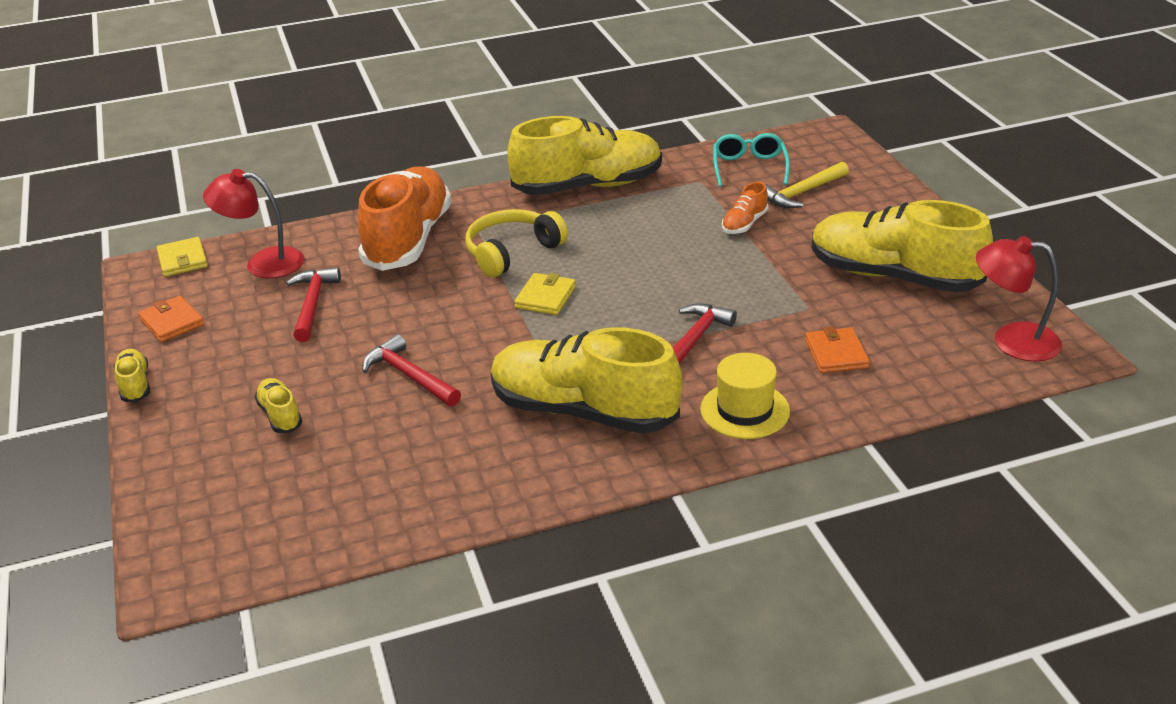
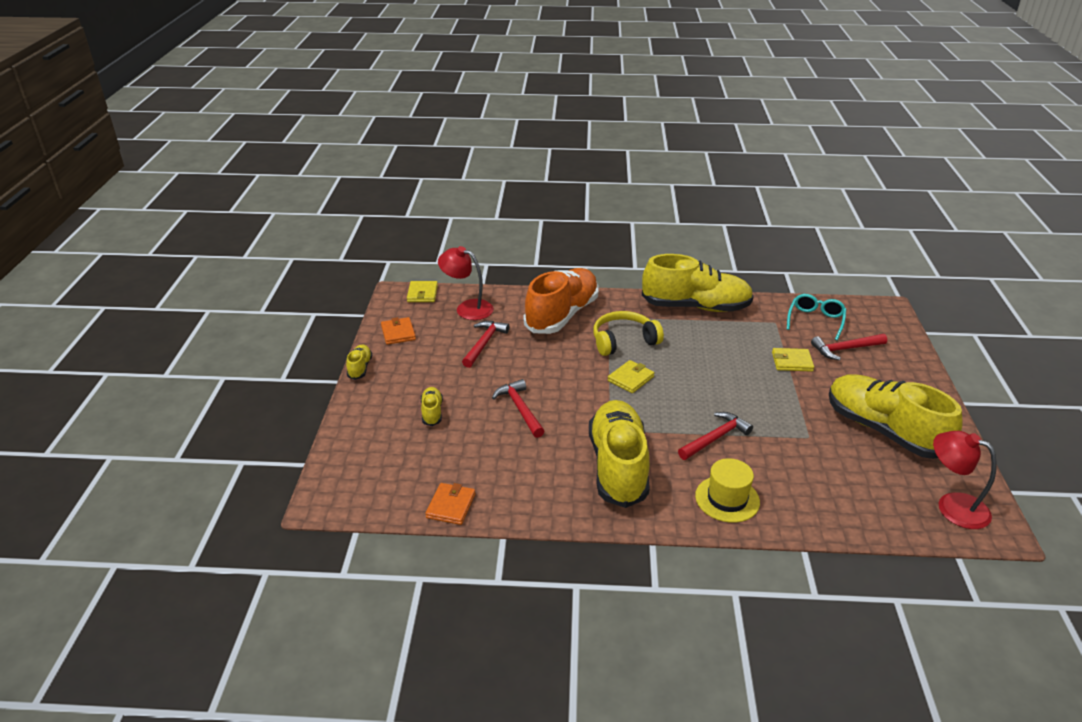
camera: 20 degrees right, 0 degrees up
(583, 411) = (618, 466): yellow shoe -> yellow shoe turned 45 degrees clockwise
(744, 224) = (792, 362): orange shoe -> yellow wallet
(801, 193) = (845, 349): yellow hammer -> red hammer
(836, 354) = (812, 477): orange wallet -> orange wallet (451, 506)

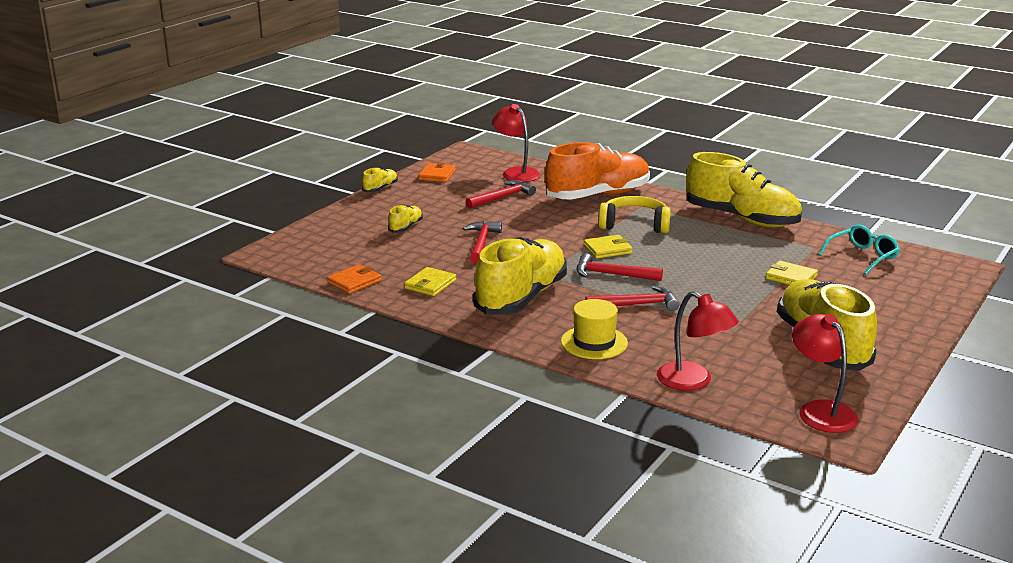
camera: 30 degrees right, 10 degrees down
(422, 293) = (488, 155): yellow wallet -> yellow wallet (430, 284)
(841, 513) = (693, 381): none -> red lamp
(845, 349) = (866, 283): red hammer -> red hammer (612, 274)

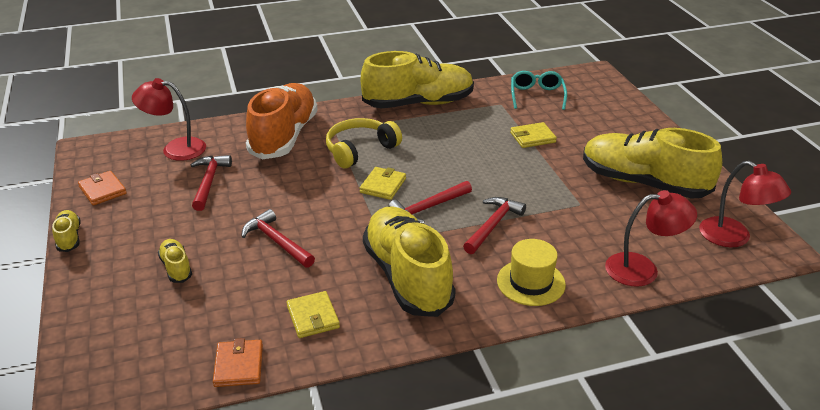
camera: 50 degrees left, 10 degrees up
(820, 410) = (734, 237): red lamp -> red lamp turned 150 degrees counterclockwise

